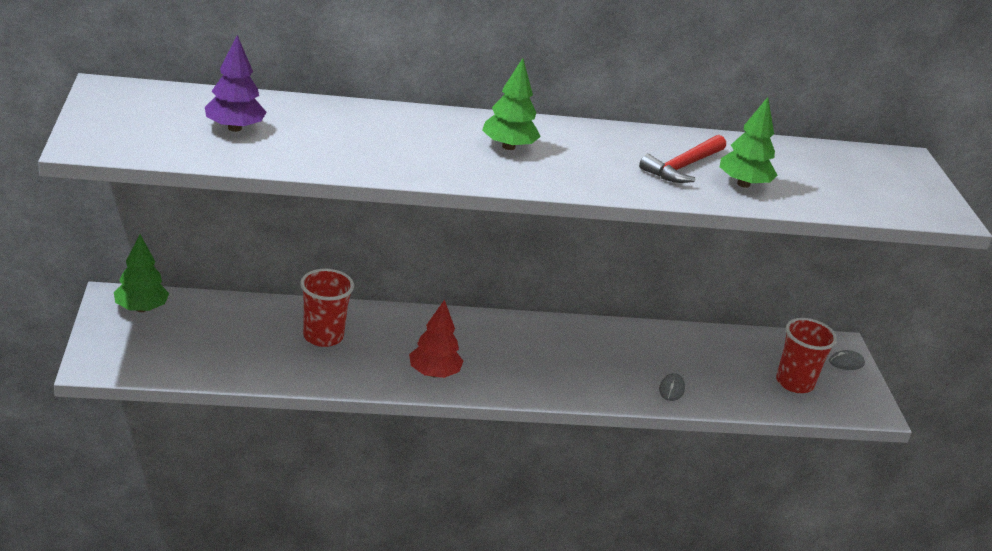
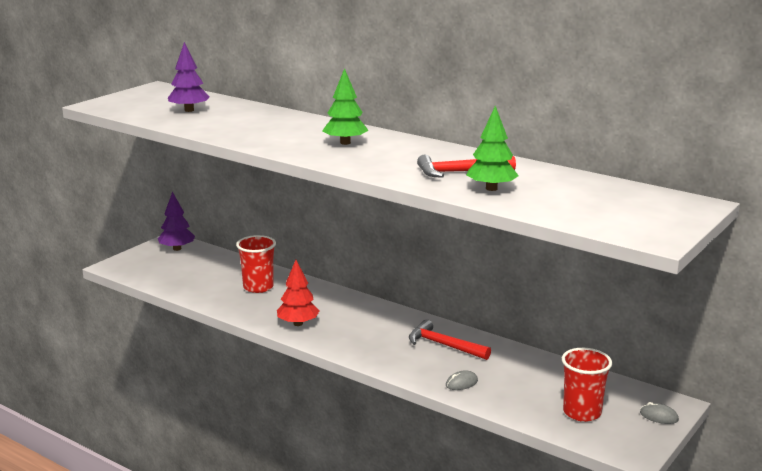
camera: 45 degrees right, 10 degrees down
(141, 308) = (177, 249): green tree -> purple tree
(602, 348) = (444, 345): none -> red hammer

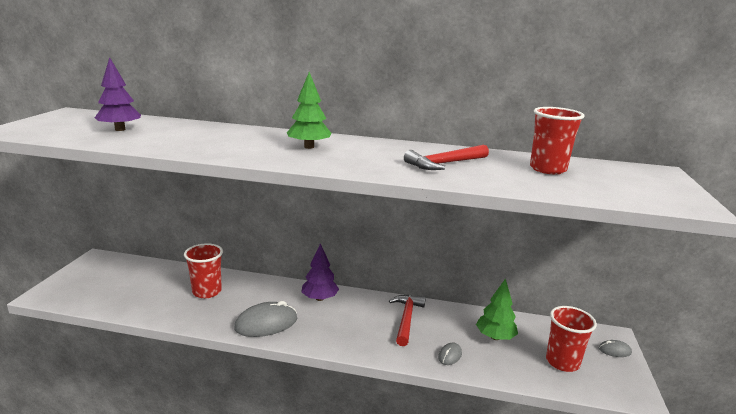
camera: 25 degrees left, 0 degrees up
(177, 249) = (106, 265): purple tree -> purple tree (319, 298)
(298, 323) = (266, 323): red tree -> grey mouse
(444, 345) = (406, 319): red hammer -> red hammer turned 90 degrees clockwise
(491, 188) = (492, 175): green tree -> green tree (495, 337)
(564, 189) = (548, 169): none -> red cup

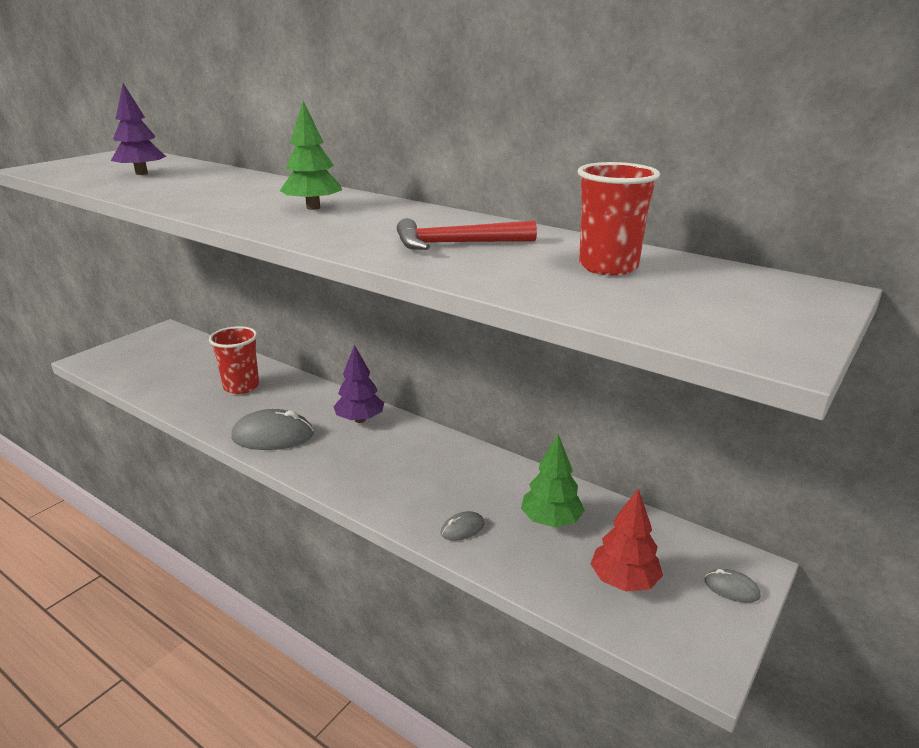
camera: 25 degrees right, 5 degrees up
(406, 319) = (447, 468): red hammer -> none
(562, 362) = (624, 581): red cup -> red tree

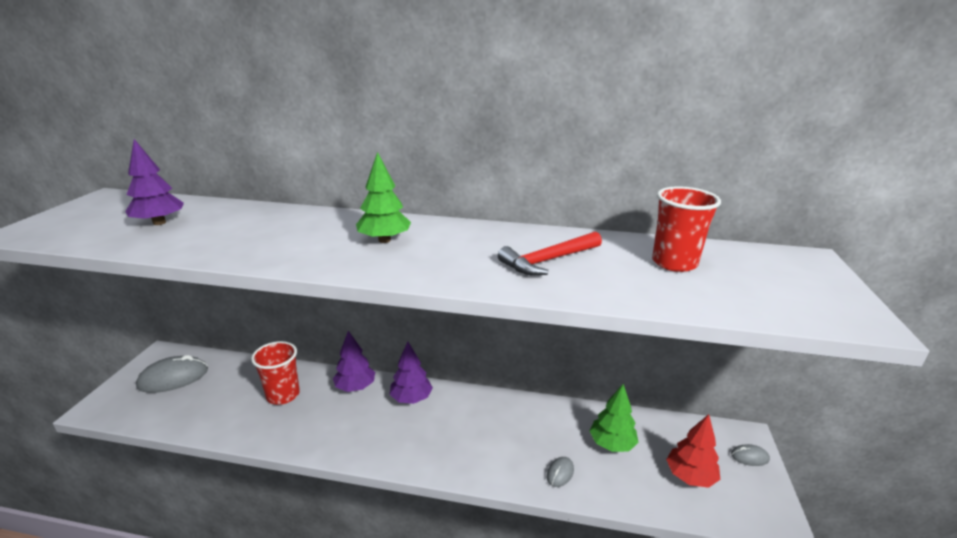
camera: 25 degrees left, 0 degrees up
(273, 436) = (349, 437): grey mouse -> grey mouse (173, 378)
(312, 396) = (355, 387): none -> purple tree

